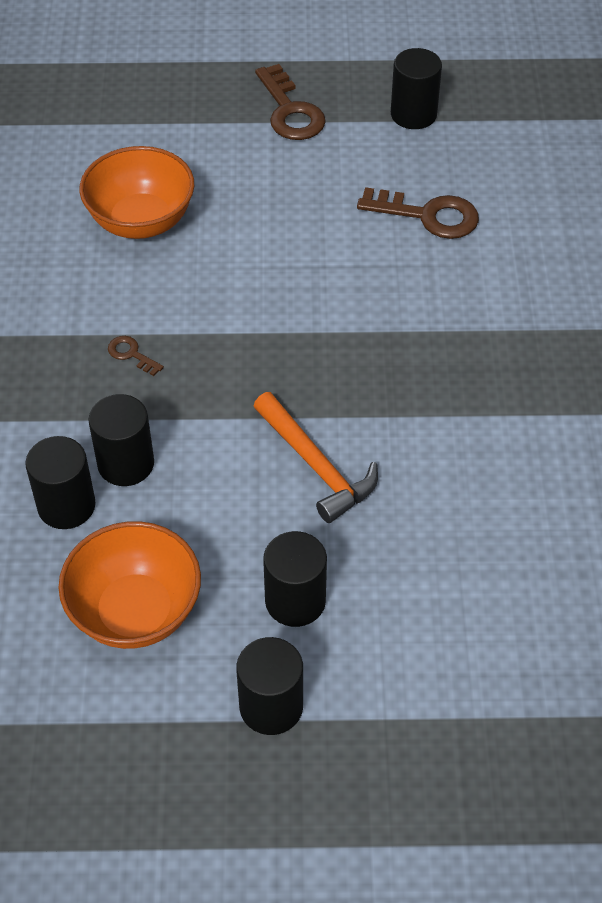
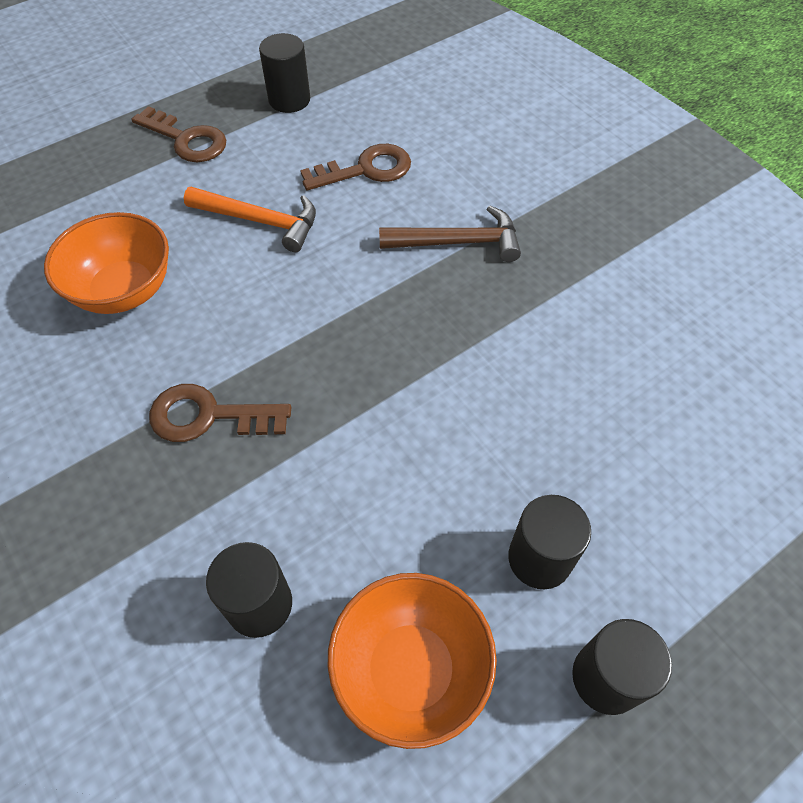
camera: 35 degrees left, 5 degrees up
(126, 464) = (284, 524): black cylinder -> none
(131, 354) = (208, 416): brown key -> brown key, size x2.05
(316, 465) = (452, 422): orange hammer -> orange hammer (260, 221)
(454, 323) = (458, 242): none -> brown hammer

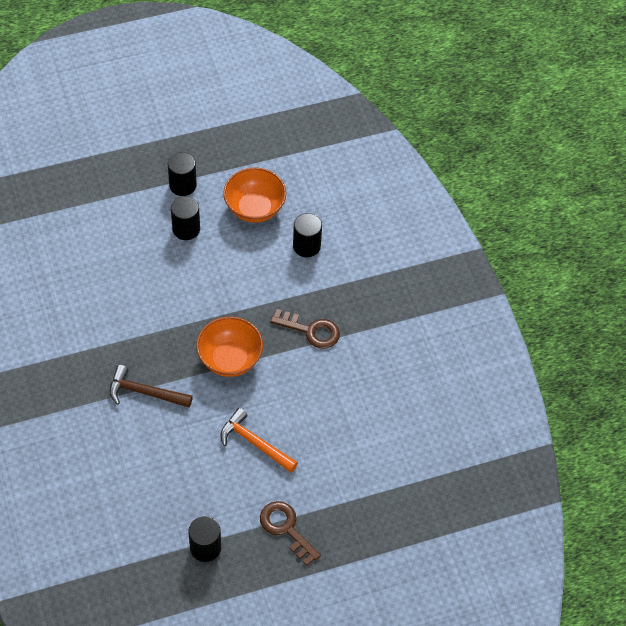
camera: 165 degrees left, 0 degrees up
(124, 290) = (343, 417): orange bowl -> orange bowl (230, 359)
(366, 169) = (176, 465): brown key -> none

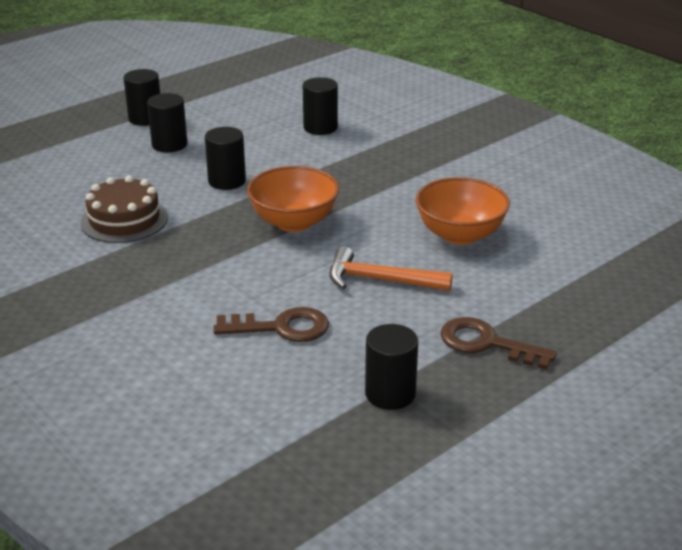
camera: 20 degrees left, 25 degrees down
(120, 313) = (124, 220): none -> brown cake
(145, 392) = (200, 274): brown hammer -> none
(207, 292) = (227, 181): none -> black cylinder
(254, 208) = (241, 116): orange bowl -> orange bowl (460, 235)
(311, 331) = (376, 180): brown key -> brown key (282, 327)

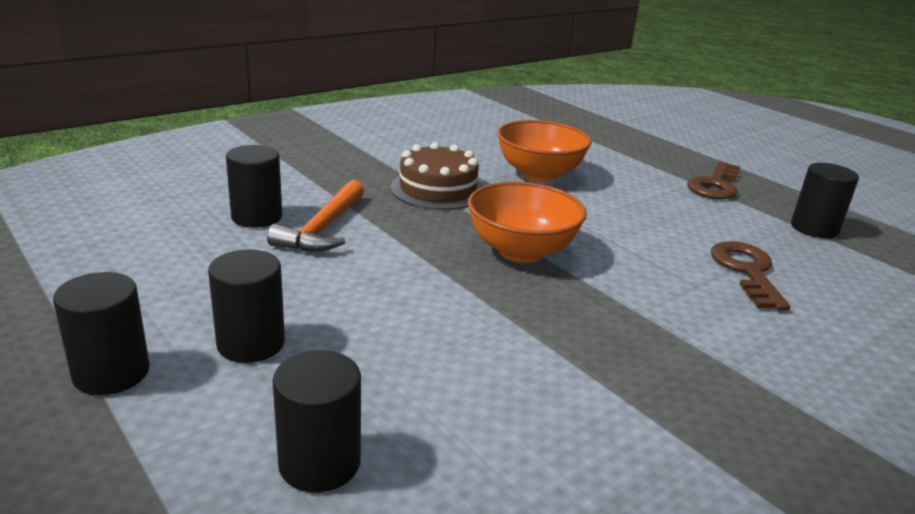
camera: 90 degrees left, 5 degrees down
(124, 220) = (524, 389): brown cake -> brown cake (438, 189)
(227, 181) = (403, 292): black cylinder -> black cylinder (319, 463)
(380, 280) = (634, 215): orange hammer -> orange hammer (323, 228)

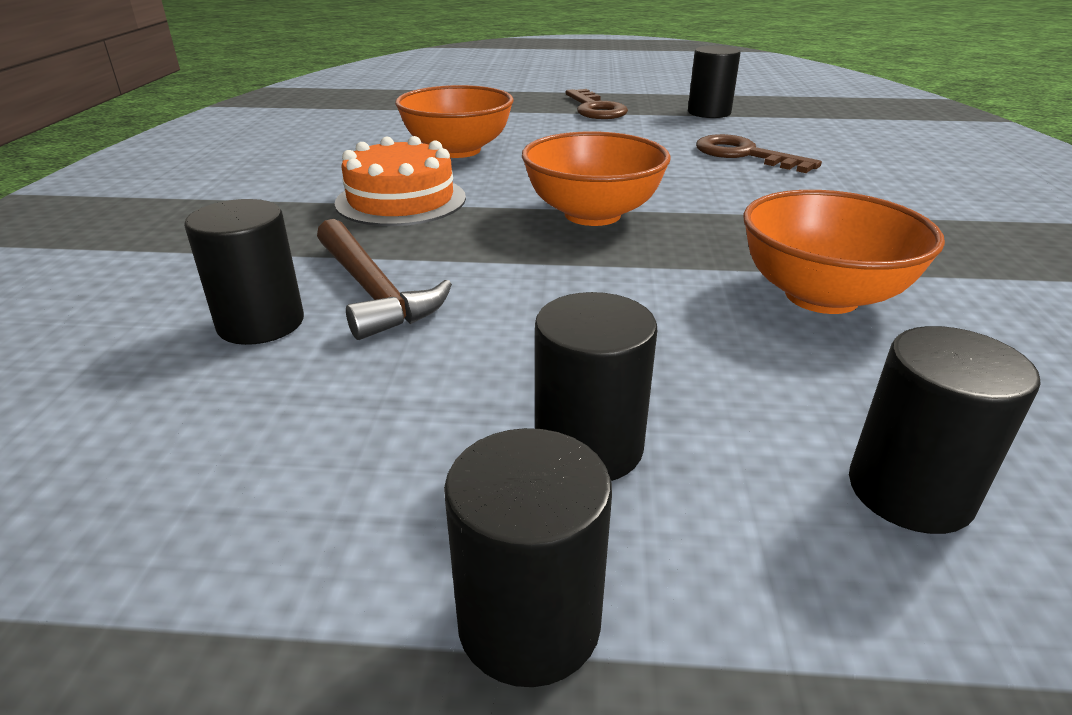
camera: 45 degrees left, 5 degrees up
(323, 228) = (373, 291): orange hammer -> brown hammer
(438, 189) = (401, 200): brown cake -> orange cake
(532, 373) = (821, 296): none -> orange bowl

